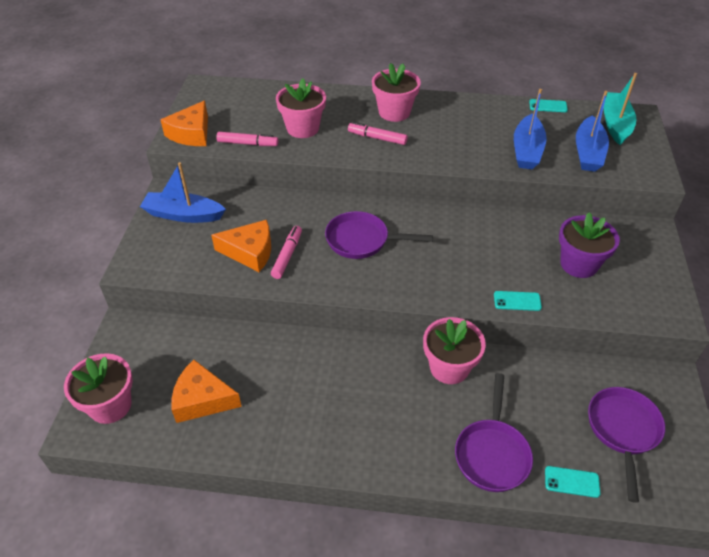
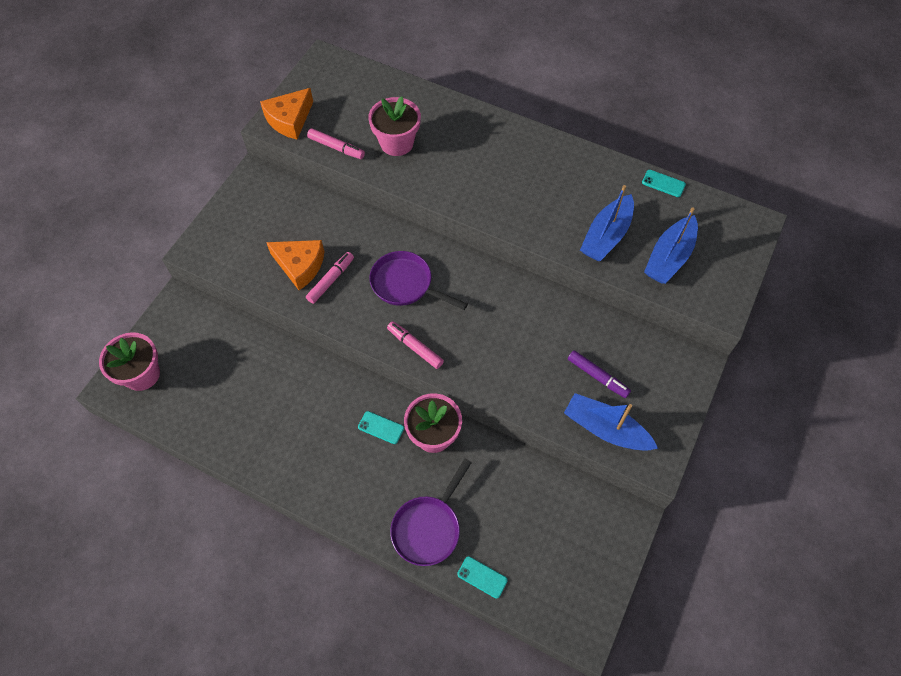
camera: 20 degrees right, 15 degrees up
(183, 215) = (258, 205): blue boat -> blue boat (605, 429)
(202, 399) = (215, 394): orange cheese -> none
(377, 138) = (463, 176): pink marker -> pink marker (415, 347)
(394, 112) = (497, 147): pink flower pot -> none
(517, 301) = (515, 397): turquoise phone -> turquoise phone (381, 427)
(579, 264) = (597, 376): purple flower pot -> purple marker
(615, 124) = (722, 228): turquoise boat -> none
(623, 430) = (554, 548): purple pan -> none

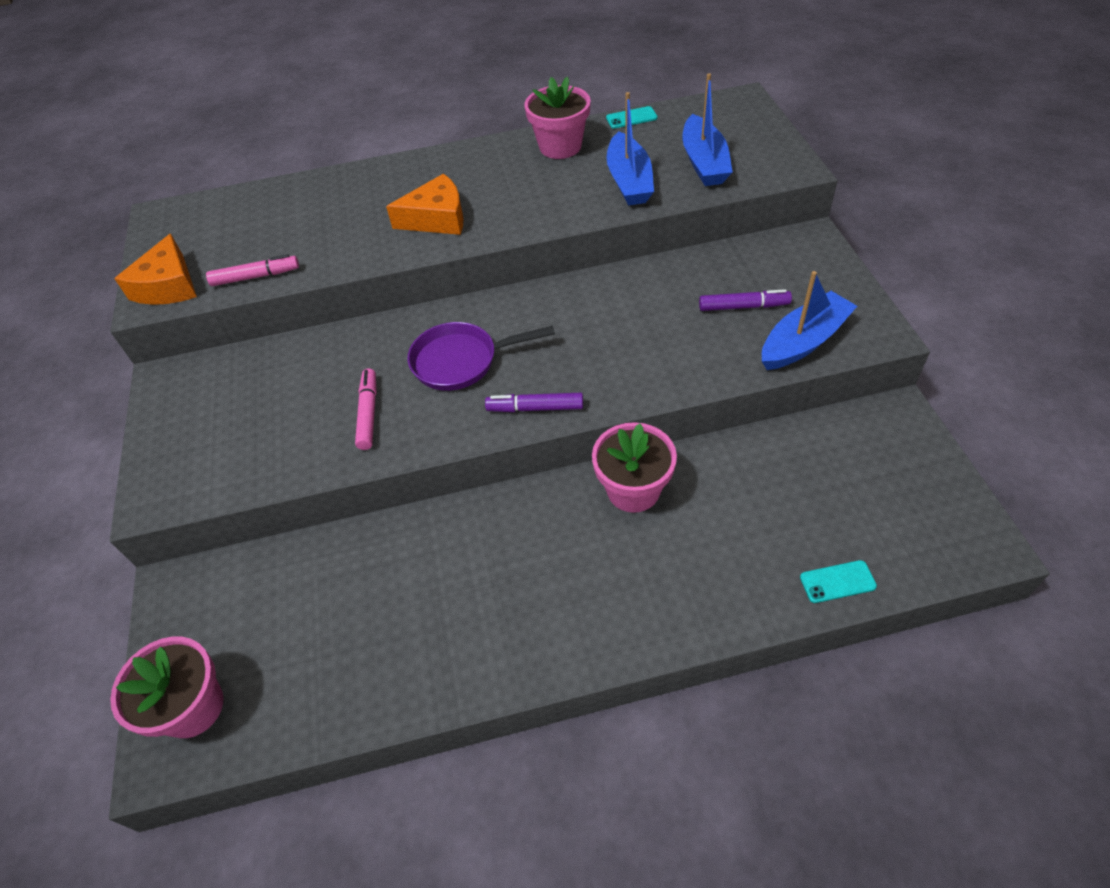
camera: 35 degrees left, 10 degrees down
(300, 266) = (314, 425): orange cheese -> orange cheese (437, 218)
(381, 427) = (568, 527): turquoise phone -> none
(396, 143) = (325, 234): pink flower pot -> pink flower pot (560, 146)
(415, 347) = (535, 408): pink marker -> purple marker
(428, 528) = (729, 582): purple pan -> none
(605, 429) = (803, 341): blue boat -> blue boat turned 150 degrees clockwise

